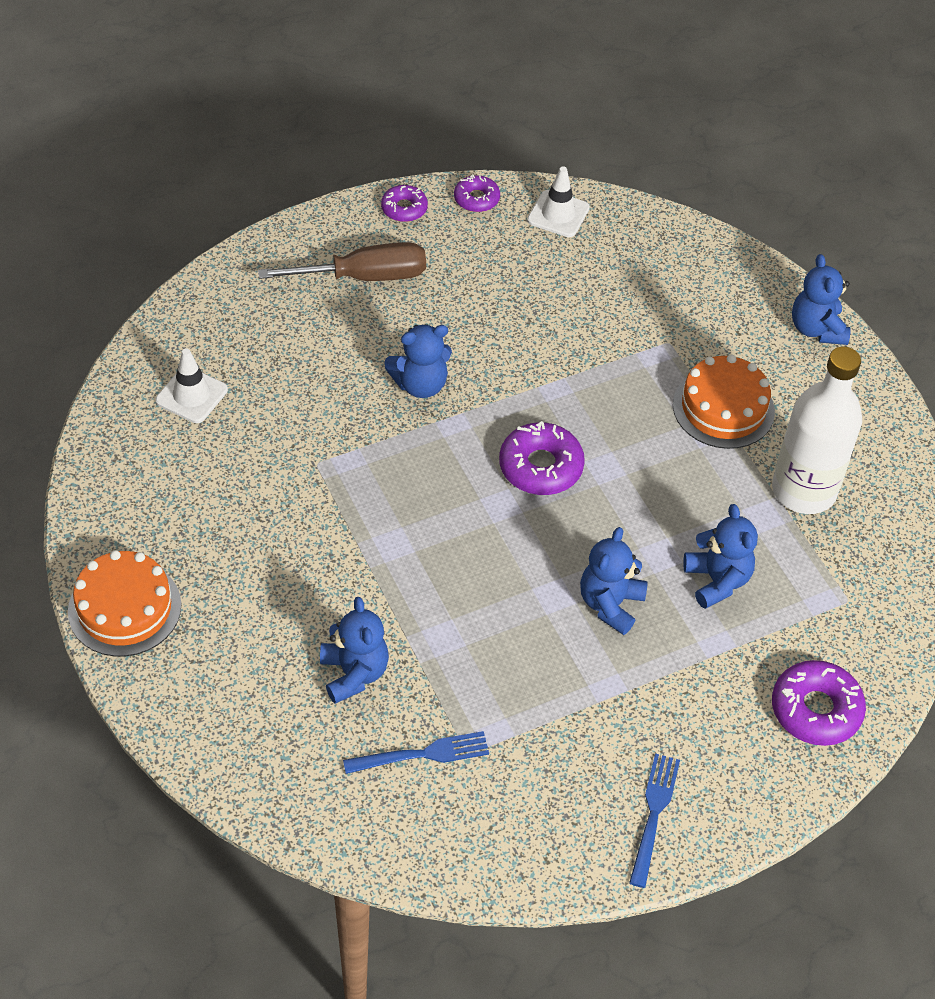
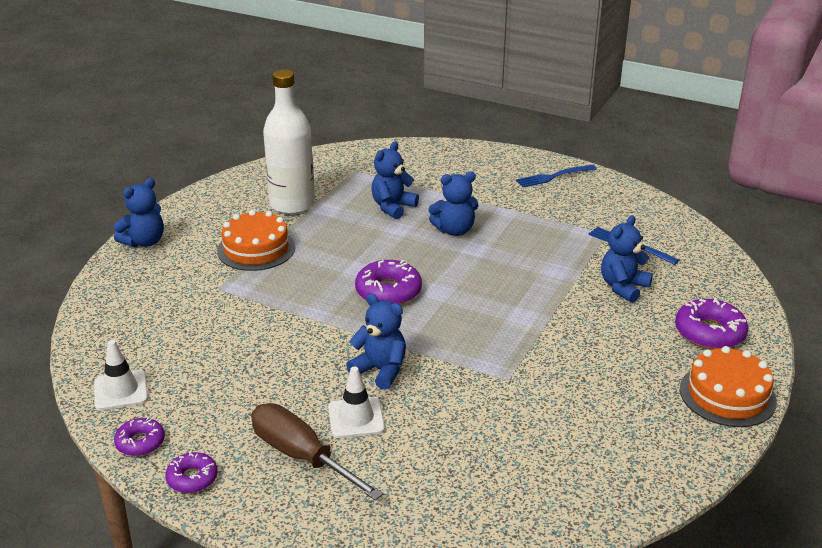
camera: 125 degrees left, 20 degrees down
(191, 395) = (534, 477): white traffic cone -> white traffic cone (356, 418)
(815, 709) = (433, 159): purple donut -> purple donut (709, 333)

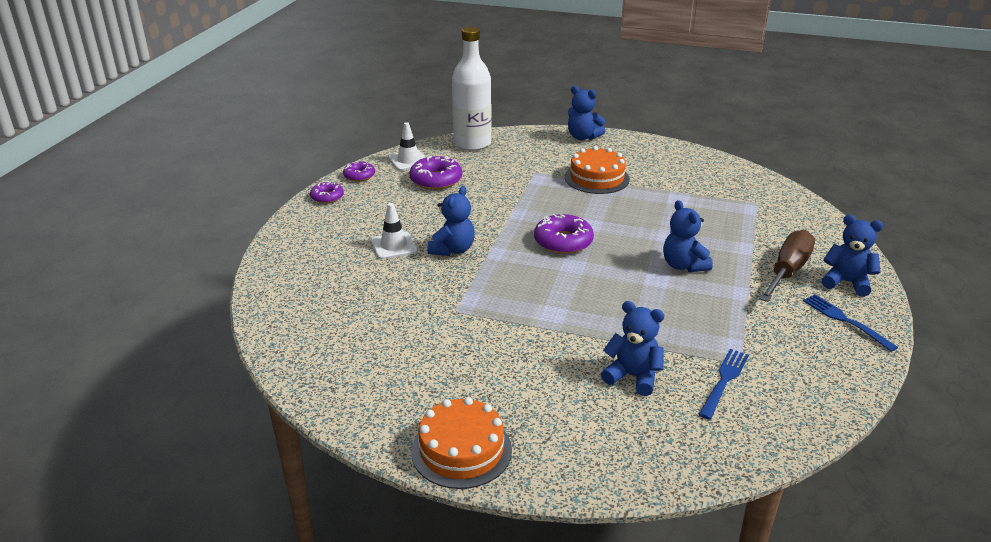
camera: 80 degrees right, 0 degrees up
(292, 204) = (675, 183): white bottle -> white bottle (472, 143)
(301, 456) = (350, 230): brown screwdriver -> brown screwdriver (787, 271)
(392, 207) = (704, 229): blue teddy bear -> blue teddy bear (846, 282)
(709, 333) = (570, 441): purple donut -> purple donut (436, 180)

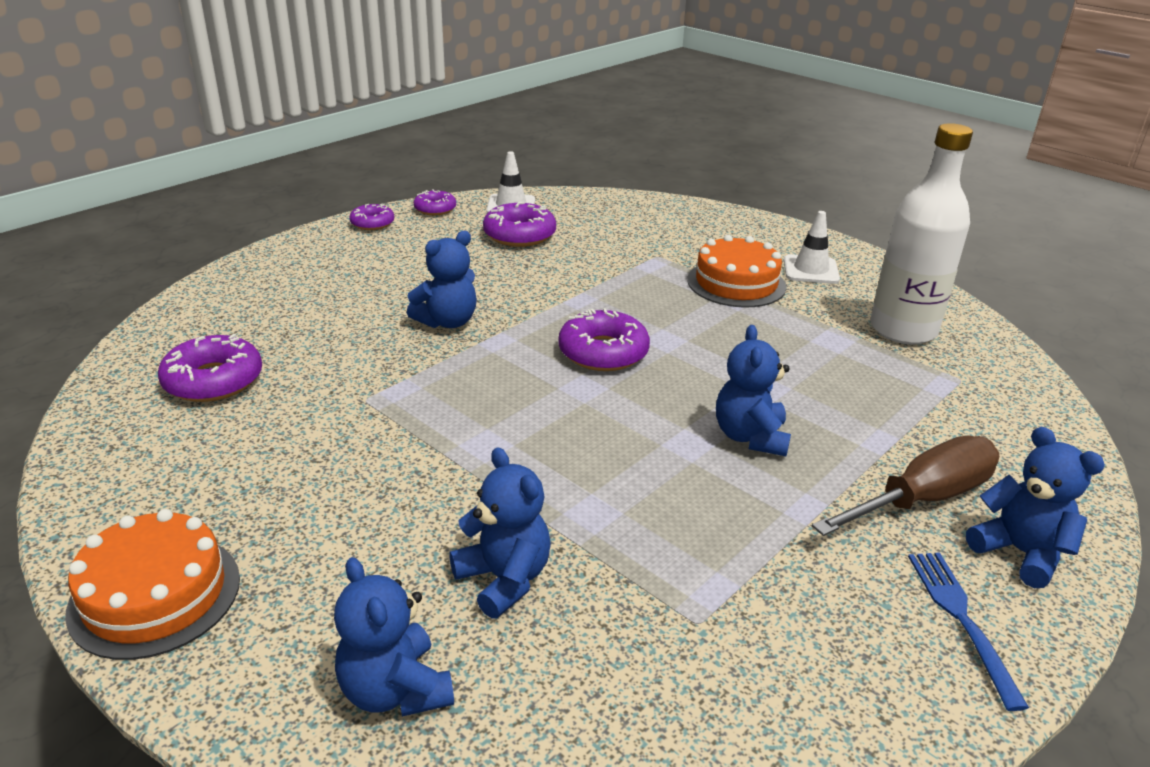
camera: 25 degrees right, 0 degrees up
(347, 329) = (213, 380): none -> purple donut
(393, 246) = (382, 297): white traffic cone -> white traffic cone (811, 270)
(472, 143) = (611, 204): white bottle -> white bottle (903, 330)
(583, 137) = (768, 228): blue teddy bear -> blue teddy bear (395, 690)
(724, 381) = (642, 643): blue fork -> none

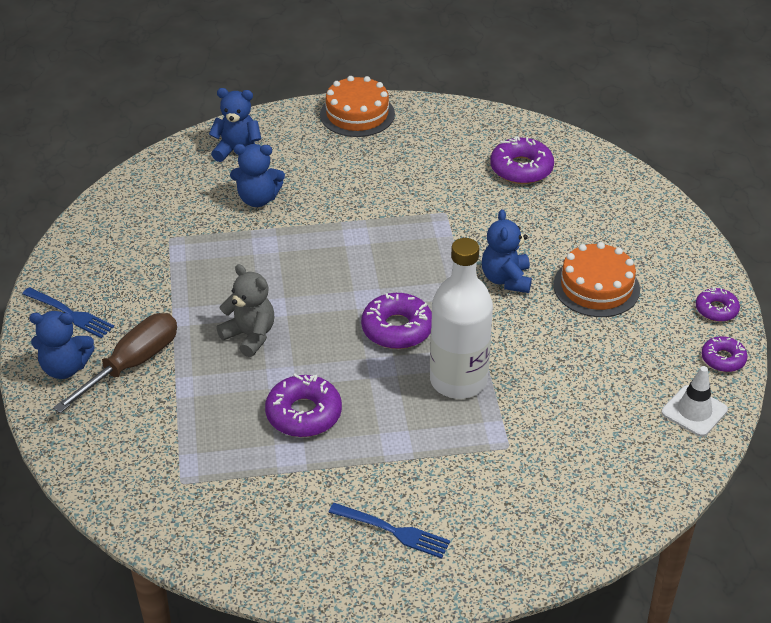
camera: 130 degrees right, 10 degrees up
(519, 235) = (622, 384): purple donut -> purple donut (304, 414)
(736, 283) = (418, 463): orange cake -> orange cake (596, 287)
(750, 437) = (250, 336): blue teddy bear -> grey teddy bear
(811, 270) = (393, 531): white traffic cone -> blue fork
(903, 330) = (259, 508): white bottle -> white bottle (458, 380)
(922, 499) = (132, 364): brown screwdriver -> brown screwdriver turned 150 degrees counterclockwise

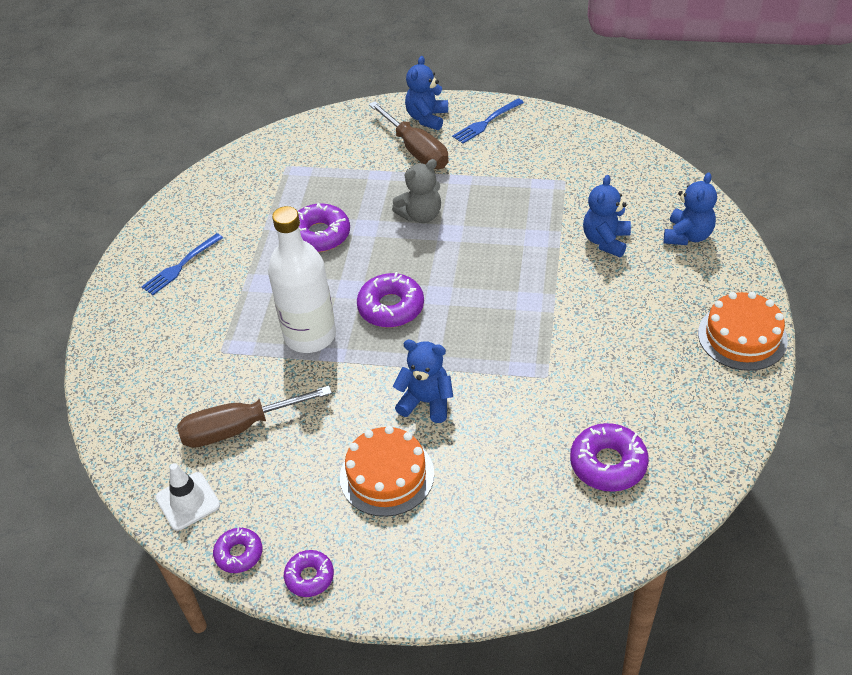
camera: 110 degrees right, 5 degrees up
(596, 400) = (239, 428): none -> brown screwdriver

